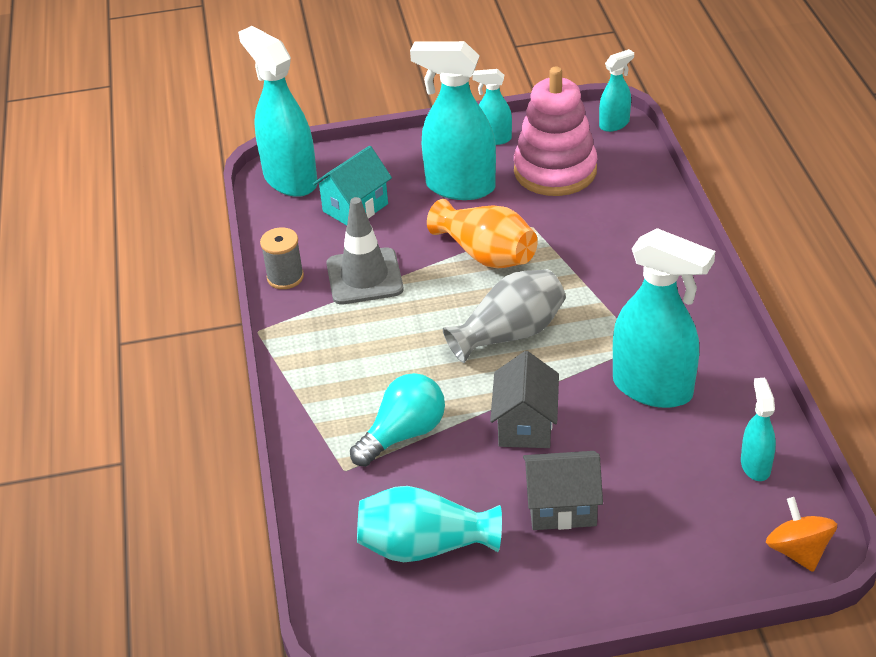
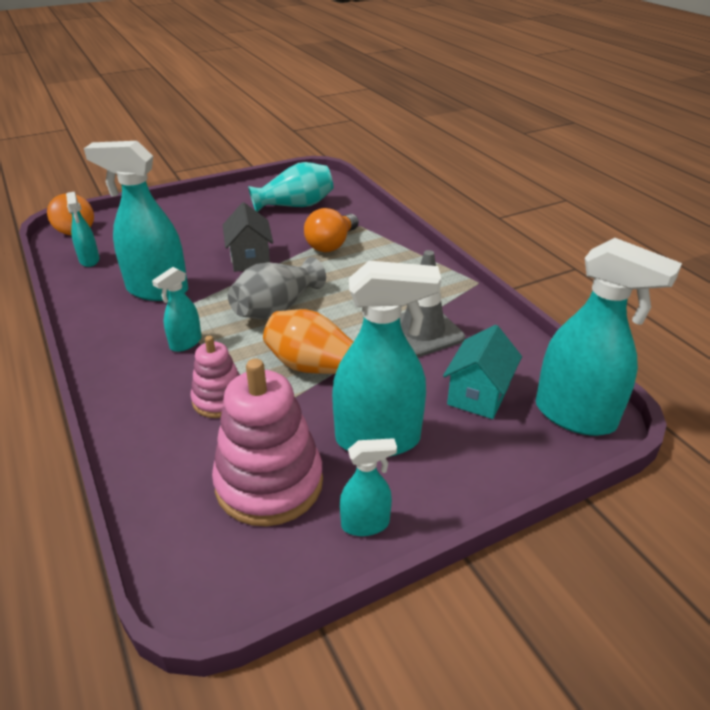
camera: 160 degrees right, 5 degrees down
(285, 277) = (491, 321): grey spool -> none
(403, 434) = (331, 244): turquoise light bulb -> orange light bulb
(562, 507) = (219, 228): grey house -> none
(587, 239) = (219, 400): none -> pink stacking toy
(614, 124) = (193, 589): turquoise spray bottle -> turquoise spray bottle (185, 343)

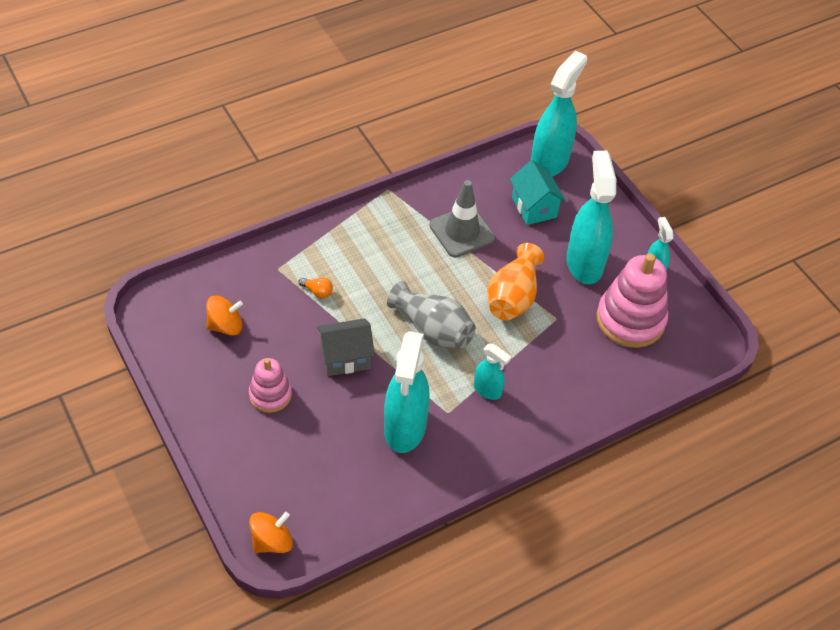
camera: 95 degrees left, 15 degrees up
(89, 260) = (346, 504): turquoise spray bottle -> none
(219, 400) = (555, 356): pink stacking toy -> pink stacking toy (270, 395)
(295, 205) = (225, 326): turquoise vase -> orange spinning top
(331, 244) = (317, 292): orange light bulb -> orange light bulb, size x0.49
(478, 395) = (534, 207): turquoise house -> turquoise house turned 45 degrees clockwise

